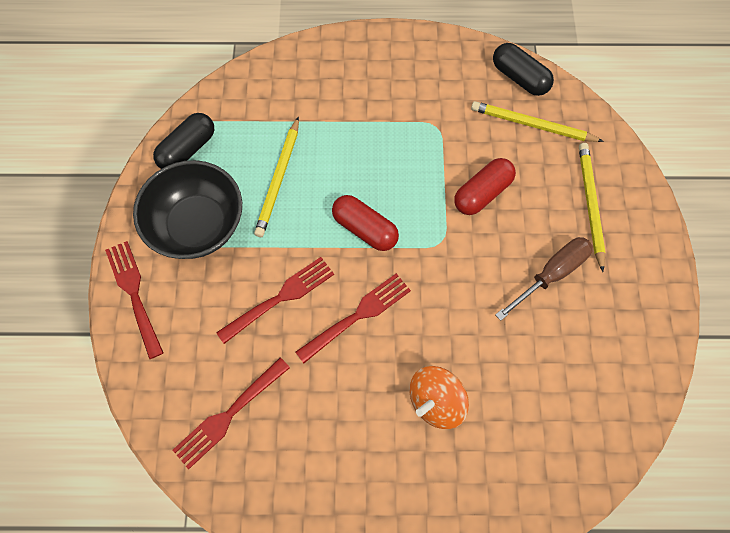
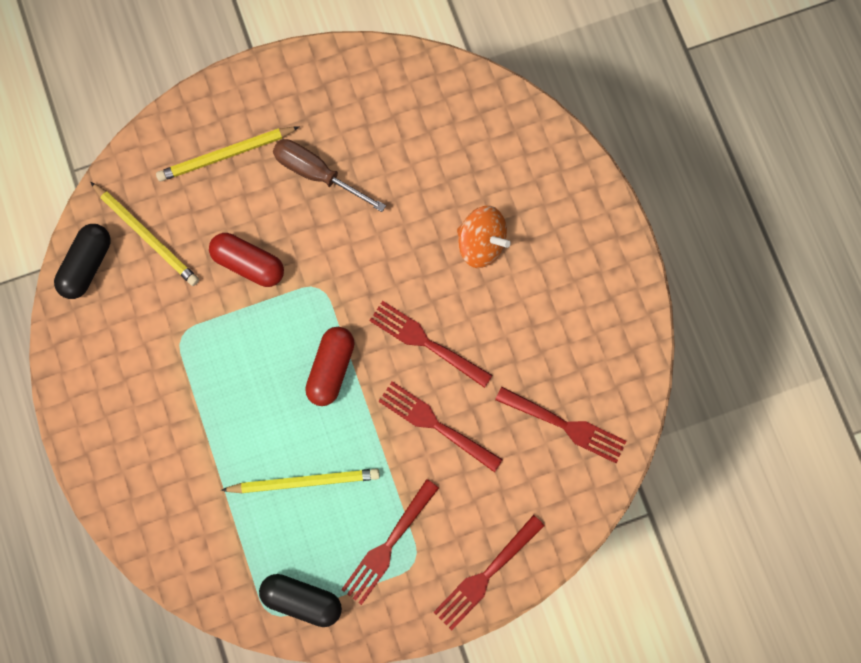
camera: 110 degrees left, 10 degrees up
(198, 225) = (388, 545): black bowl -> red fork
(532, 125) = (147, 235): yellow pencil -> yellow pencil turned 45 degrees counterclockwise

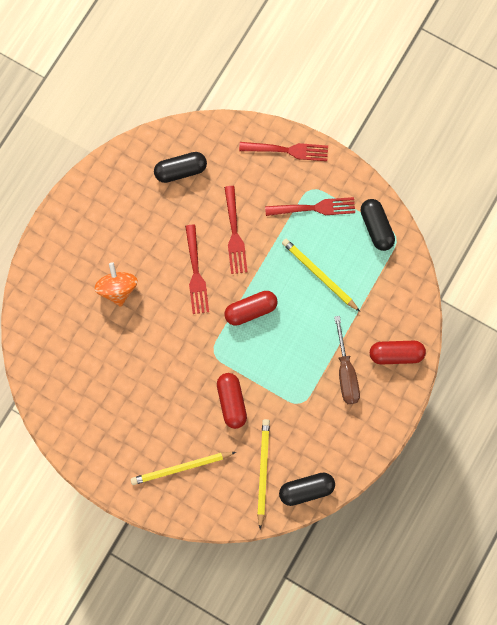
camera: 130 degrees left, 0 degrees up
(139, 490) = (395, 354): none -> red capsule
(226, 155) = (181, 468): yellow pencil -> yellow pencil turned 135 degrees clockwise
(317, 173) = (151, 408): brown screwdriver -> brown screwdriver (346, 372)
(565, 425) = (181, 170): red fork -> black capsule

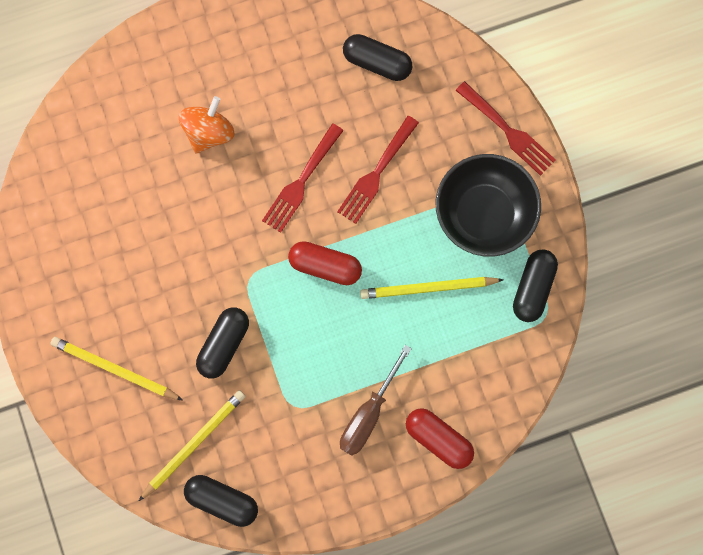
camera: 40 degrees right, 0 degrees up
(231, 401) = (224, 344): red capsule -> black capsule
(314, 208) = (484, 214): red fork -> black bowl
(319, 275) = (428, 288): yellow pencil -> yellow pencil turned 90 degrees counterclockwise

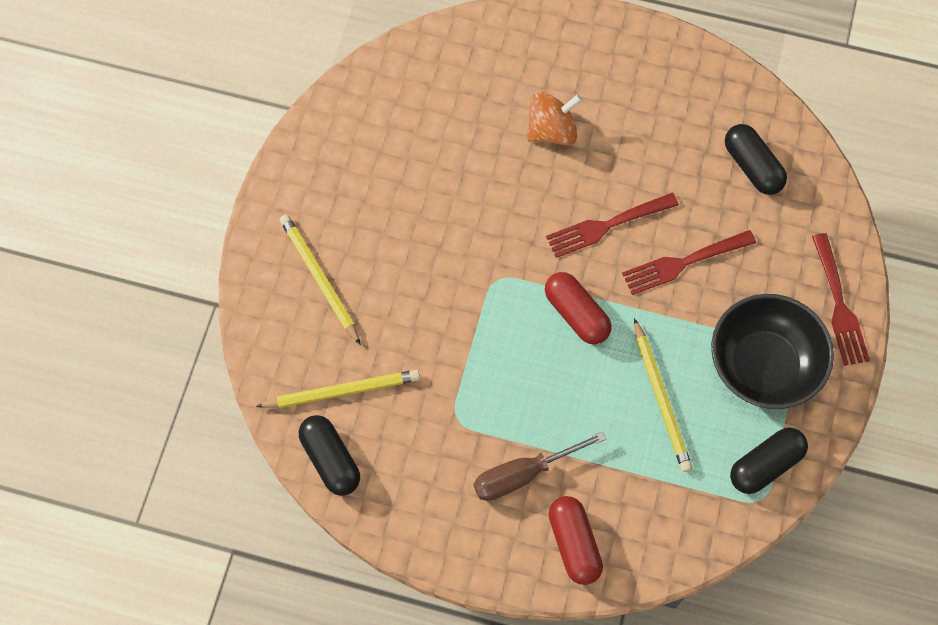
camera: 35 degrees right, 10 degrees down
(224, 344) = (433, 322): black capsule -> none
(428, 288) = (661, 398): yellow pencil -> yellow pencil turned 135 degrees counterclockwise

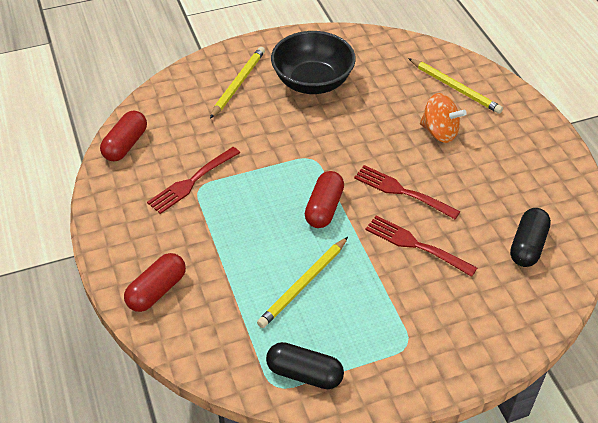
camera: 55 degrees right, 20 degrees down
(330, 459) = (125, 145): black capsule -> red capsule
(342, 391) = (174, 127): yellow pencil -> yellow pencil (455, 88)
(523, 474) = (186, 238): brown screwdriver -> none
(763, 365) = (382, 331): black bowl -> black bowl (312, 82)
(838, 305) = (474, 354): red fork -> red fork (192, 181)

